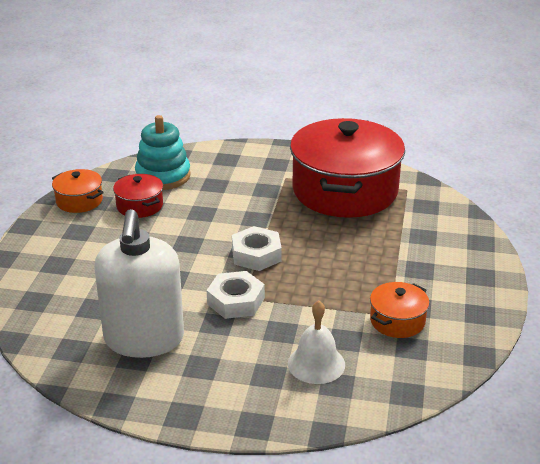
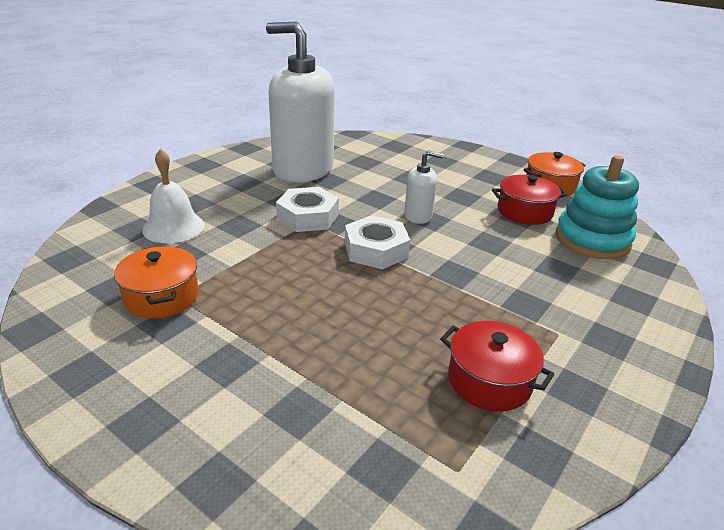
camera: 115 degrees right, 0 degrees up
(187, 249) = (418, 216): none -> white soap dispenser
(345, 190) = (489, 381): red pot -> red pot, size x0.43

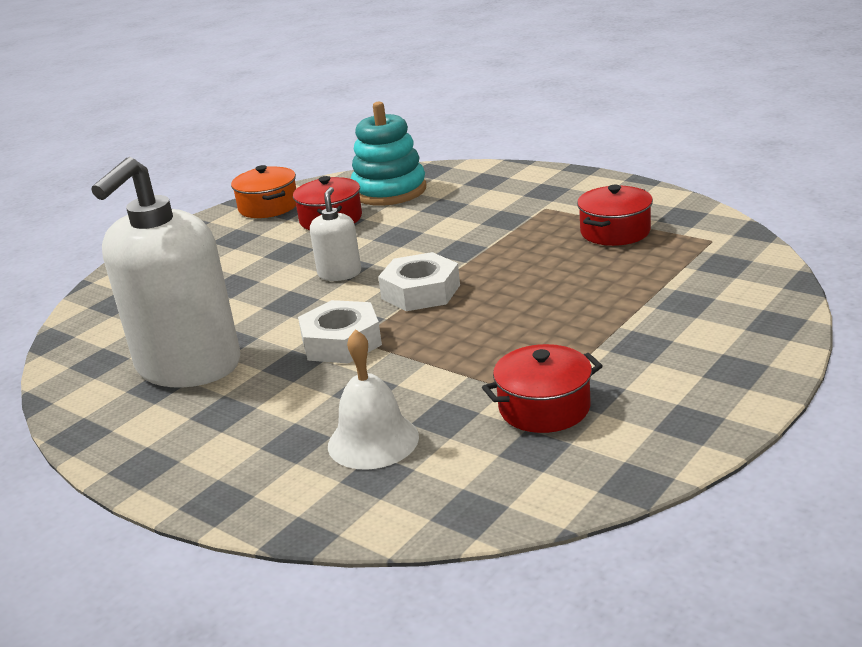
camera: 85 degrees left, 5 degrees down
(161, 297) = (544, 408): orange pot -> red pot

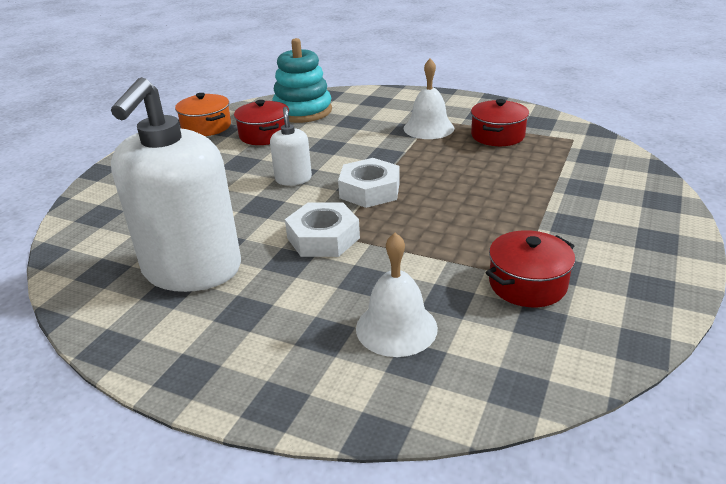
camera: 15 degrees left, 5 degrees up
(533, 218) = (428, 128): none -> white bell

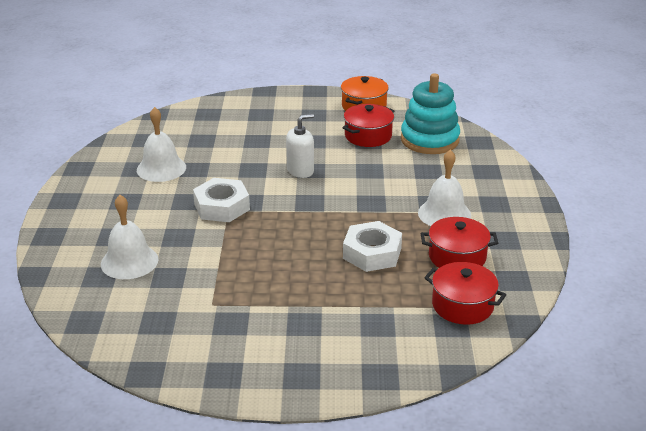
camera: 65 degrees right, 0 degrees up
(192, 269) = (161, 168): white soap dispenser -> white bell
(369, 190) = (302, 210): white nut -> white nut (372, 253)
(527, 284) = (202, 310): red pot -> red pot (462, 305)

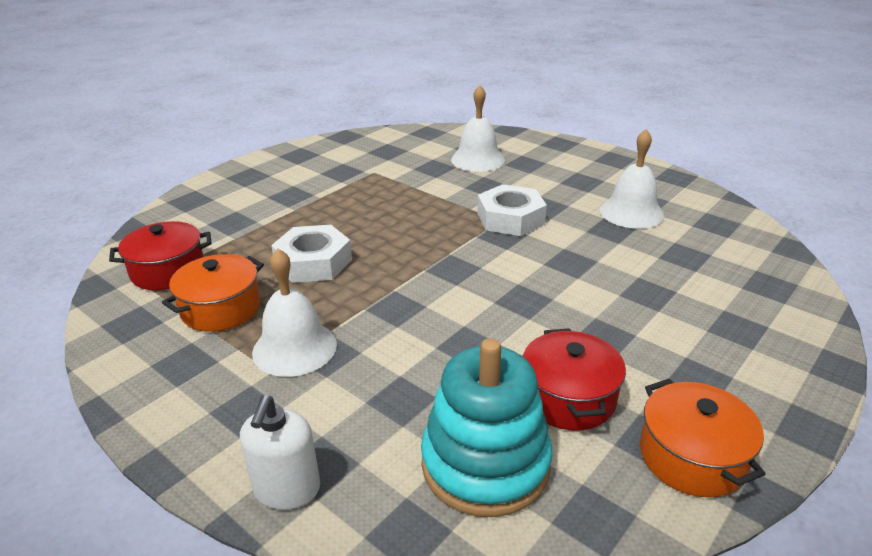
camera: 130 degrees right, 0 degrees up
(300, 171) = (529, 291): white soap dispenser -> white soap dispenser (287, 489)
(457, 257) = (221, 308): red pot -> orange pot

